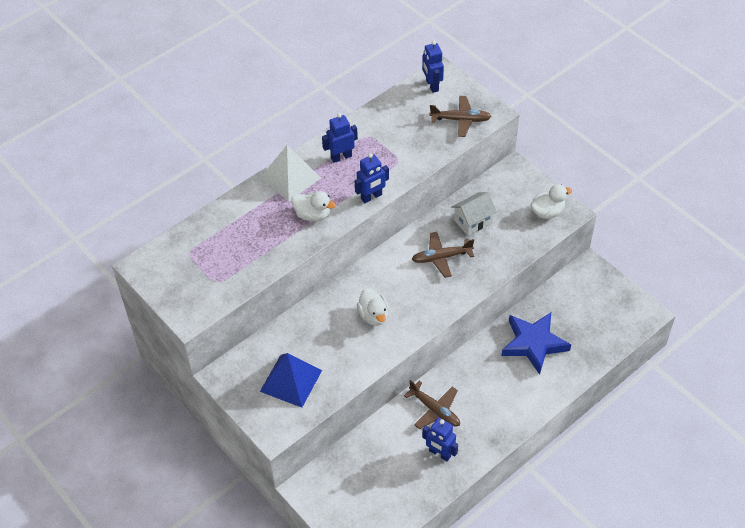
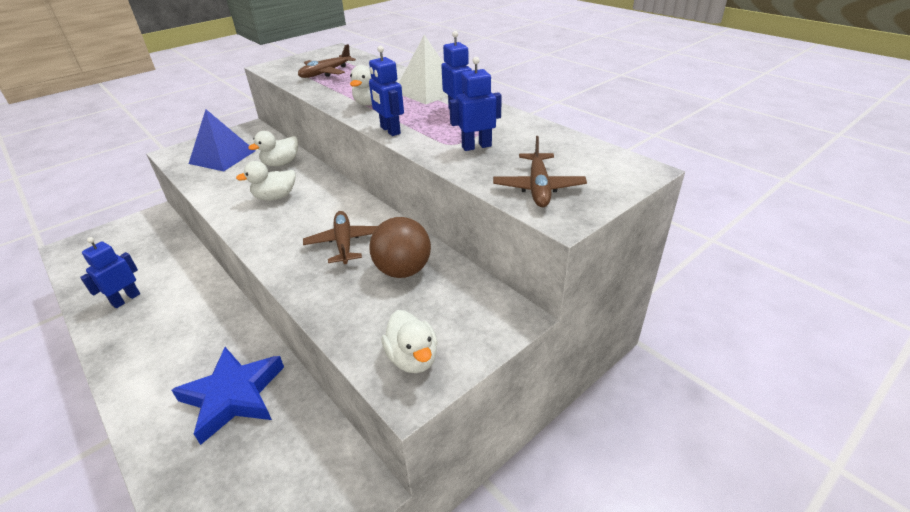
camera: 90 degrees right, 15 degrees down
(311, 325) = (281, 163): none -> white duck
(432, 85) = (607, 163): blue robot -> blue robot (476, 146)
(434, 410) = (185, 295): brown plane -> brown plane (326, 73)
(473, 221) = (403, 270): white house -> brown ball

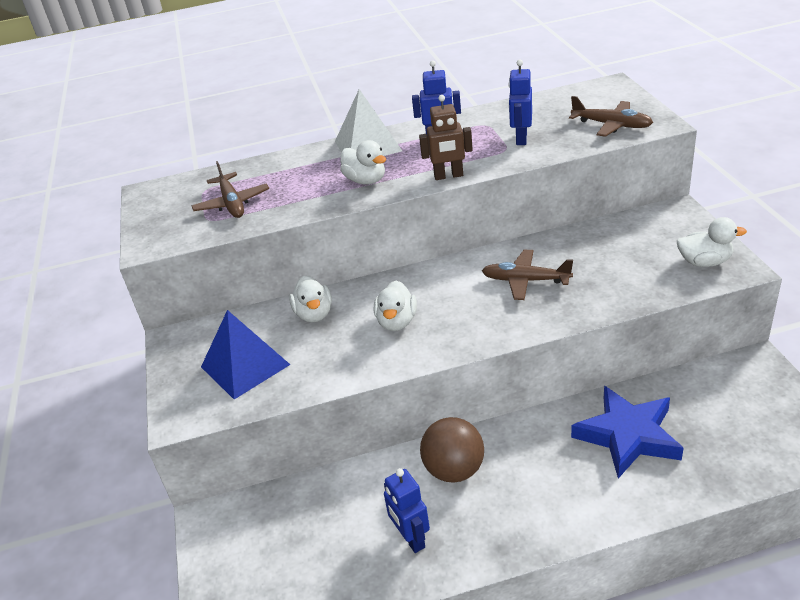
camera: 60 degrees left, 0 degrees up
(390, 130) = (448, 176): blue robot -> brown robot
(403, 270) = (590, 252): brown ball -> brown ball (454, 470)

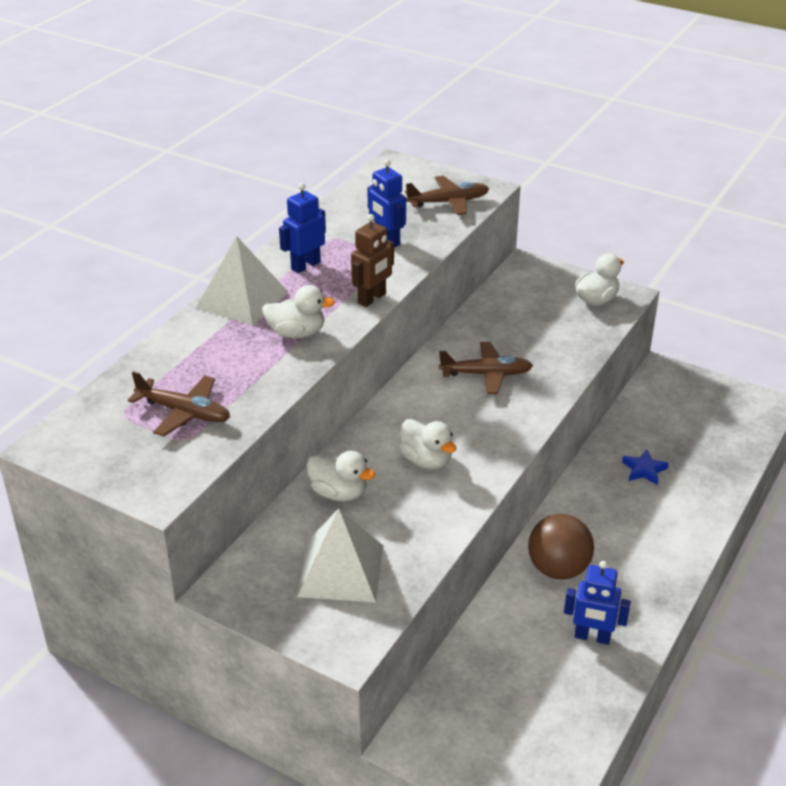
camera: 50 degrees left, 0 degrees up
(245, 366) = (341, 570): blue pyramid -> white pyramid
(526, 280) = (486, 374): brown plane -> brown plane turned 150 degrees counterclockwise
(627, 435) = (644, 470): blue star -> blue star, size x0.45

